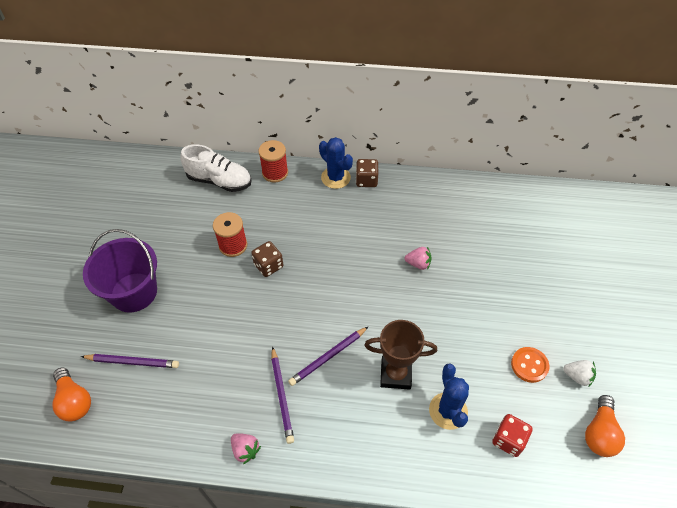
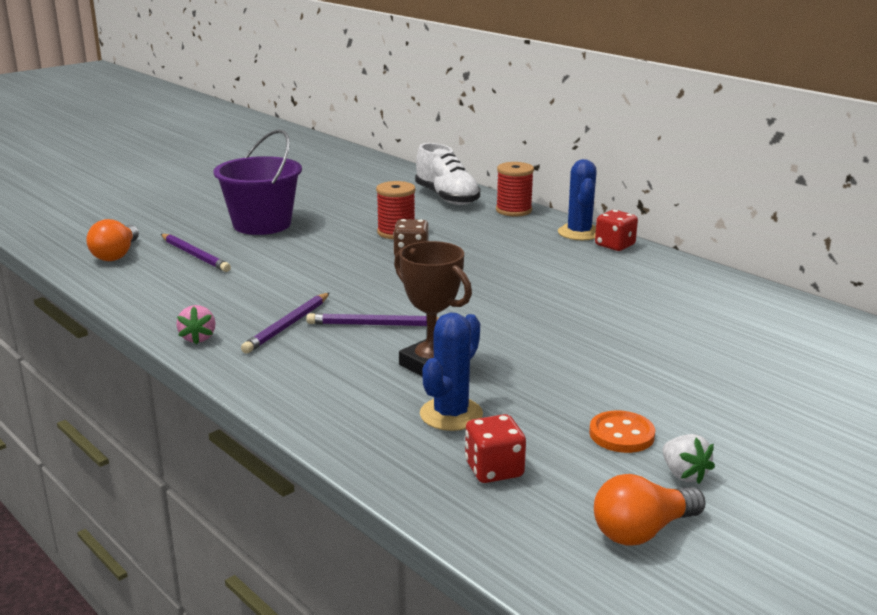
camera: 40 degrees right, 30 degrees down
(366, 180) = (614, 245): brown dice -> red dice
(418, 264) = (588, 313): pink strawberry -> none

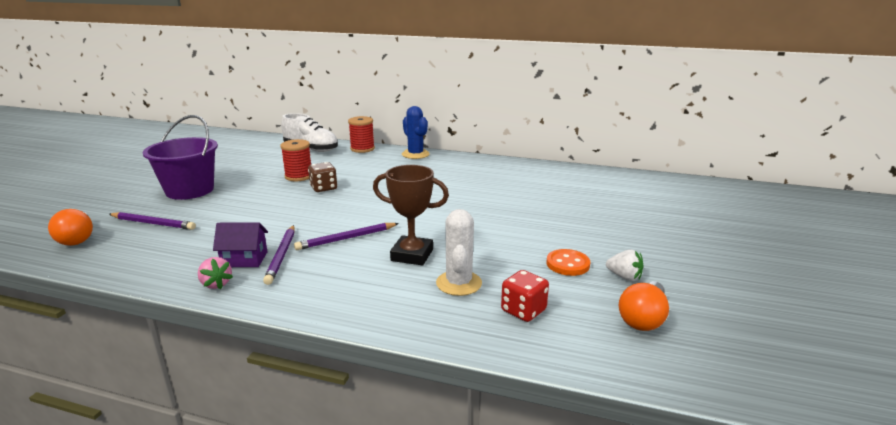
camera: 30 degrees left, 0 degrees up
(247, 319) = (244, 259): none -> purple house
(451, 414) = (459, 283): blue cactus -> white cactus
(614, 245) = (443, 157): red dice -> none

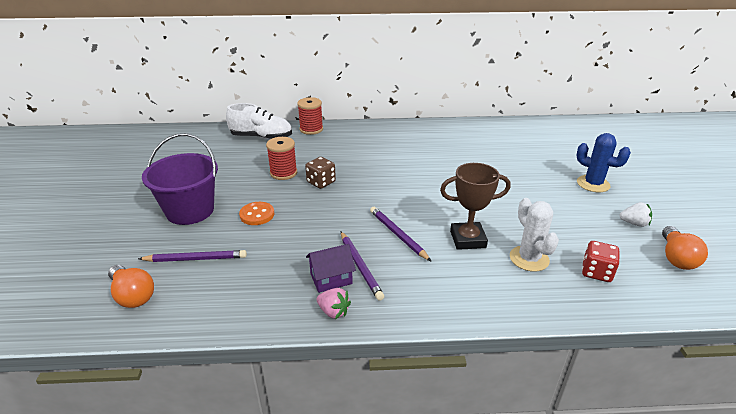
camera: 20 degrees left, 10 degrees up
(346, 238) = (398, 235): purple pencil -> purple pencil turned 105 degrees clockwise
(415, 154) = (366, 128): blue cactus -> blue cactus (593, 184)
(567, 264) = (587, 221): orange button -> orange button (257, 215)

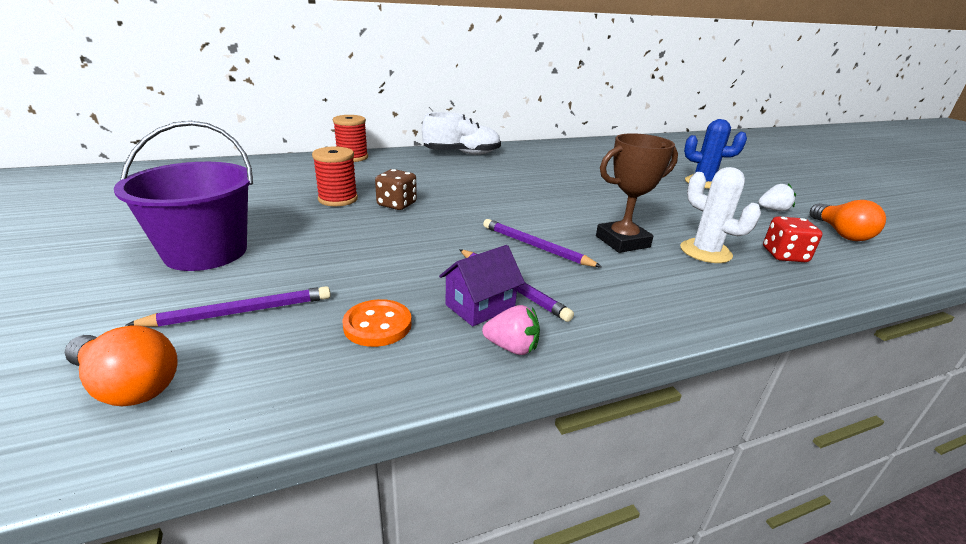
camera: 20 degrees left, 5 degrees down
(257, 215) = (322, 246): orange button -> orange button (377, 325)
(261, 137) = (287, 168): white shoe -> white shoe (462, 153)

